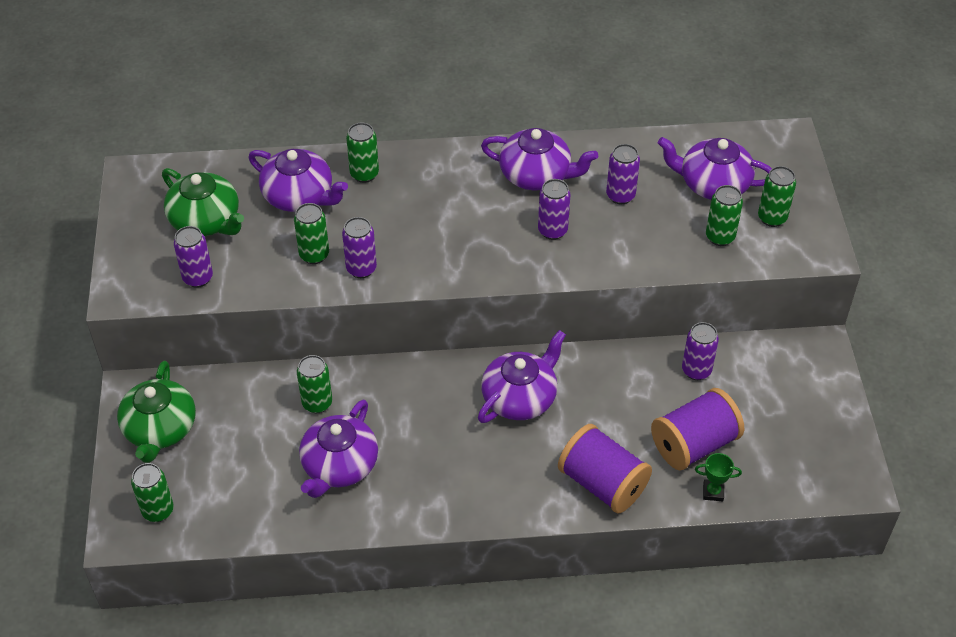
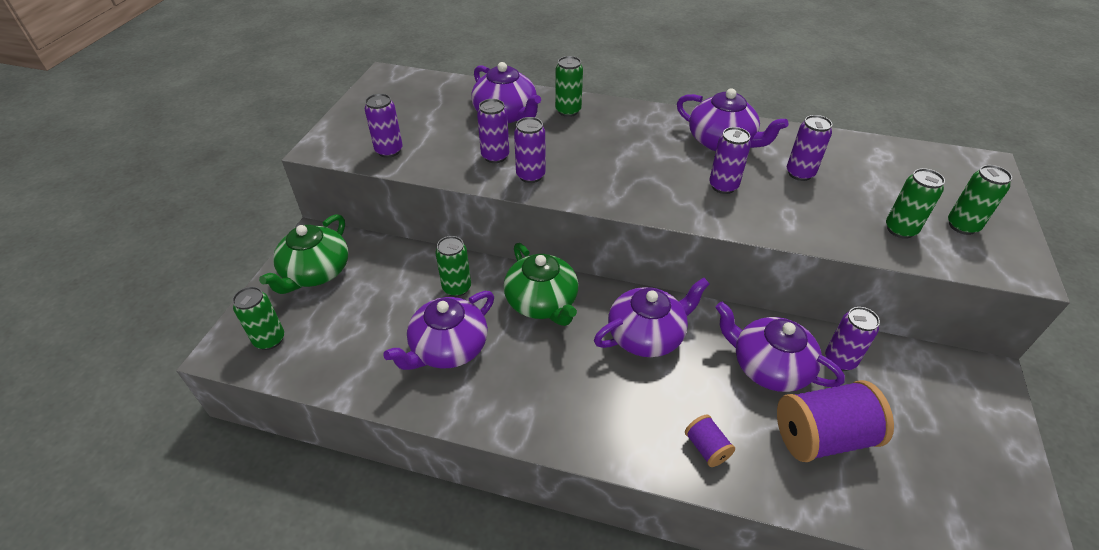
camera: 20 degrees right, 5 degrees down
(206, 220) = (422, 114): green teapot -> green teapot (542, 302)
(314, 255) = (495, 156): green can -> purple can
(602, 483) = (706, 448): purple spool -> purple spool, size x0.48
(713, 184) = (899, 184): purple teapot -> purple teapot (769, 366)
(713, 492) = (835, 499): green trophy -> none

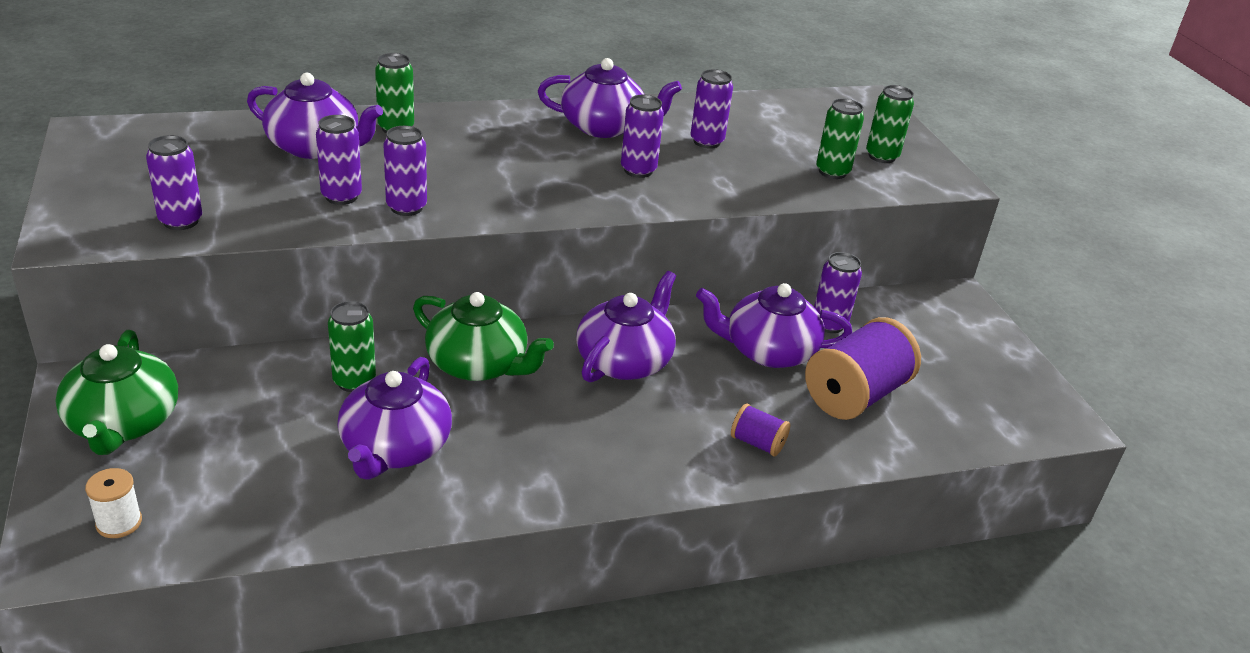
camera: 35 degrees left, 10 degrees down
(269, 339) = (119, 523): green can -> white spool

